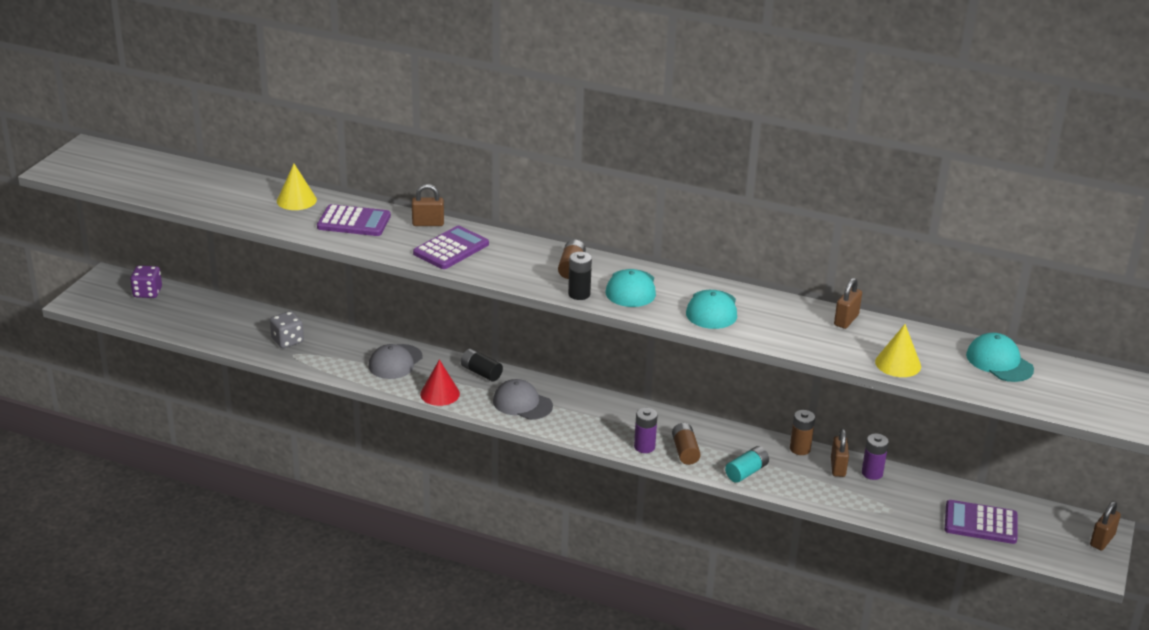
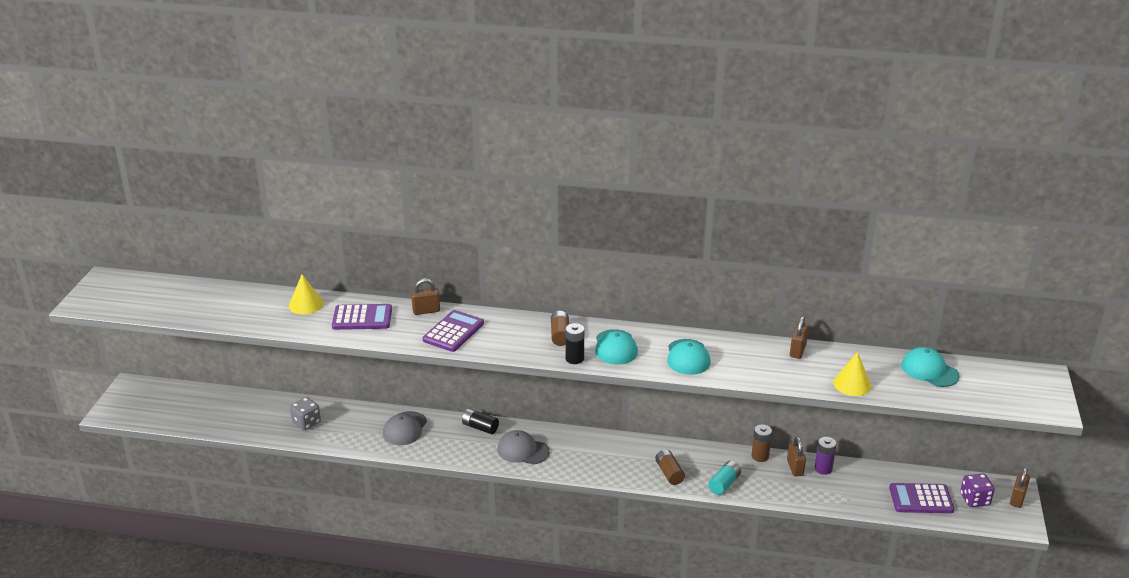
camera: 10 degrees left, 0 degrees up
(147, 292) = (170, 395): purple dice -> purple dice (974, 499)
(440, 394) = (451, 452): red cone -> none
(644, 447) = (635, 474): purple battery -> none

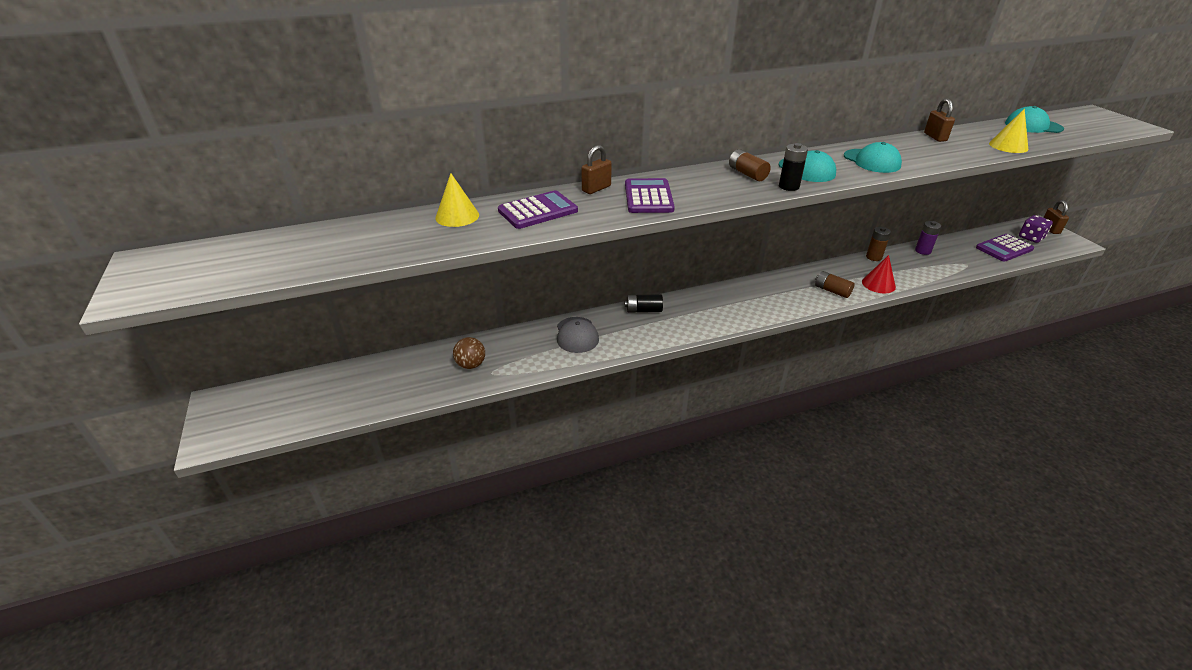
camera: 30 degrees left, 5 degrees up
(306, 423) = (471, 365): grey dice -> brown ball
(523, 450) = (701, 315): grey cap -> none
(724, 484) = (878, 284): turquoise battery -> red cone
(795, 468) = (906, 256): brown padlock -> none

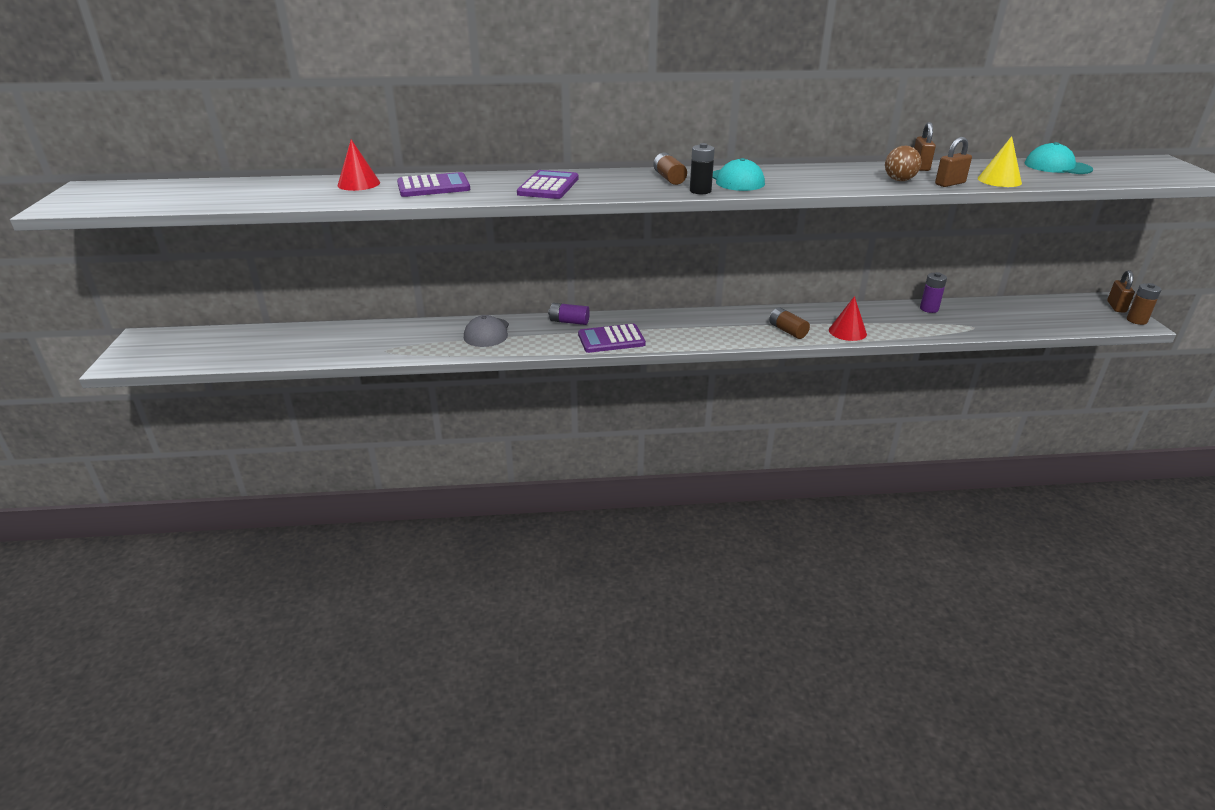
camera: 15 degrees right, 5 degrees down
(457, 216) = (358, 184): yellow cone -> red cone
(471, 365) = (371, 342): brown ball -> brown ball (899, 180)
(596, 188) = (506, 176): brown padlock -> brown padlock (950, 183)
(643, 310) = (569, 322): black battery -> purple battery
(872, 161) = (818, 180): turquoise cap -> none
(874, 257) = (863, 308): brown battery -> brown battery (1136, 320)
(1004, 248) = (1036, 318): purple calculator -> purple calculator (611, 339)
(1031, 238) = (1081, 312): purple dice -> none

